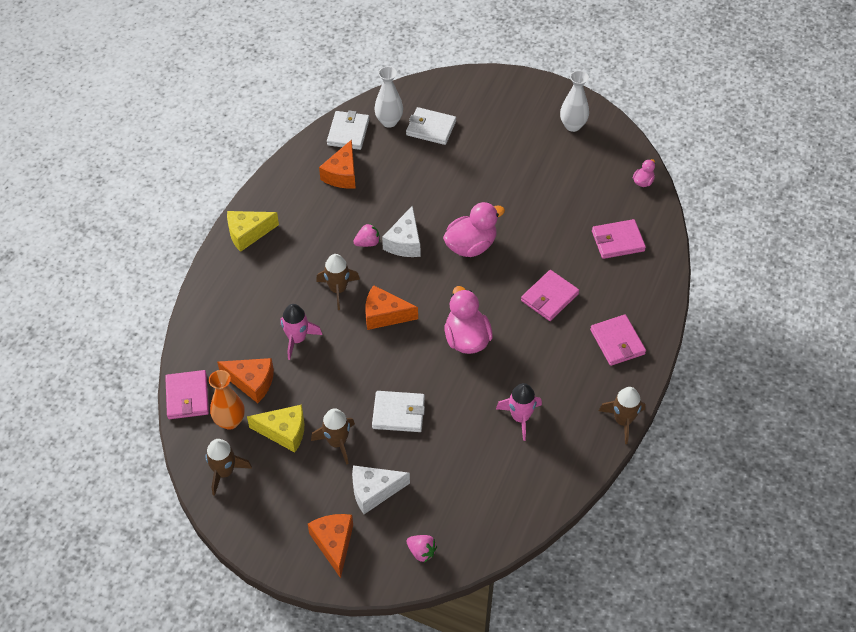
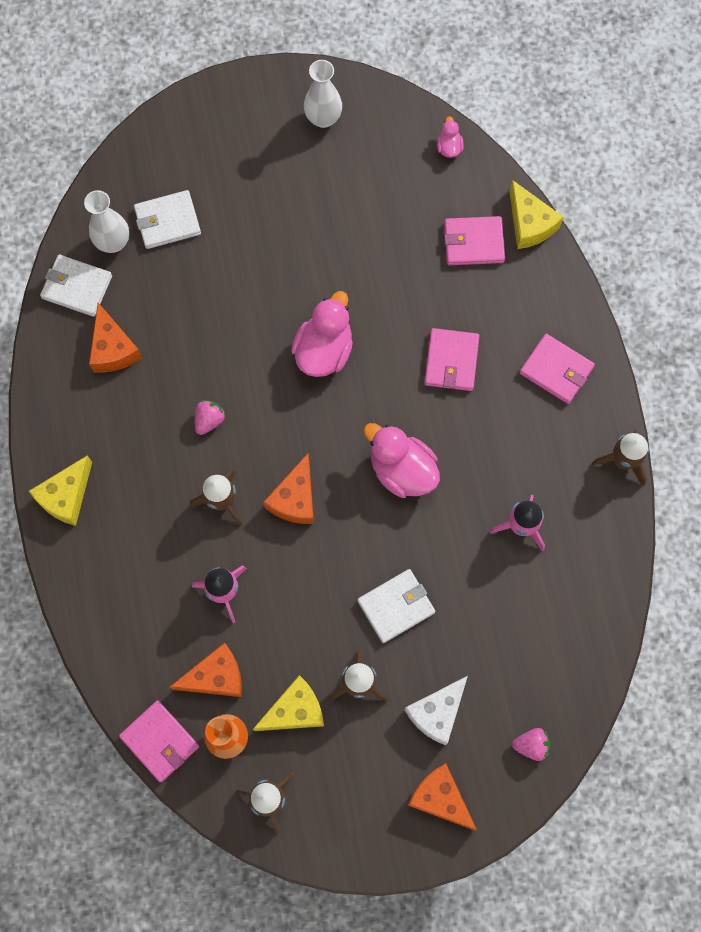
camera: 35 degrees left, 20 degrees up
(348, 132) = (77, 287): white wallet -> white wallet turned 45 degrees counterclockwise
(384, 315) = (295, 499): orange cheese -> orange cheese turned 45 degrees counterclockwise
(405, 242) = (249, 392): white cheese -> none
(618, 241) = (474, 242): pink wallet -> pink wallet turned 45 degrees clockwise
(664, 251) = (529, 224): none -> yellow cheese

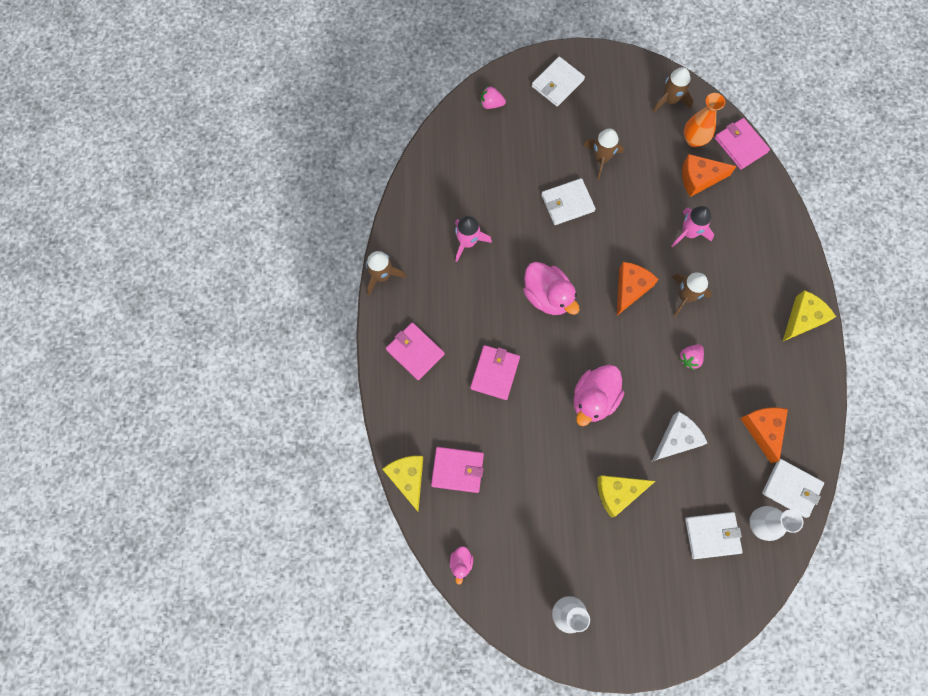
camera: 170 degrees left, 0 degrees up
(295, 710) = (647, 149): yellow cheese -> yellow cheese (618, 493)
(437, 712) = (550, 133): white cheese -> white cheese (676, 439)
(440, 798) = (557, 83): orange cheese -> white wallet

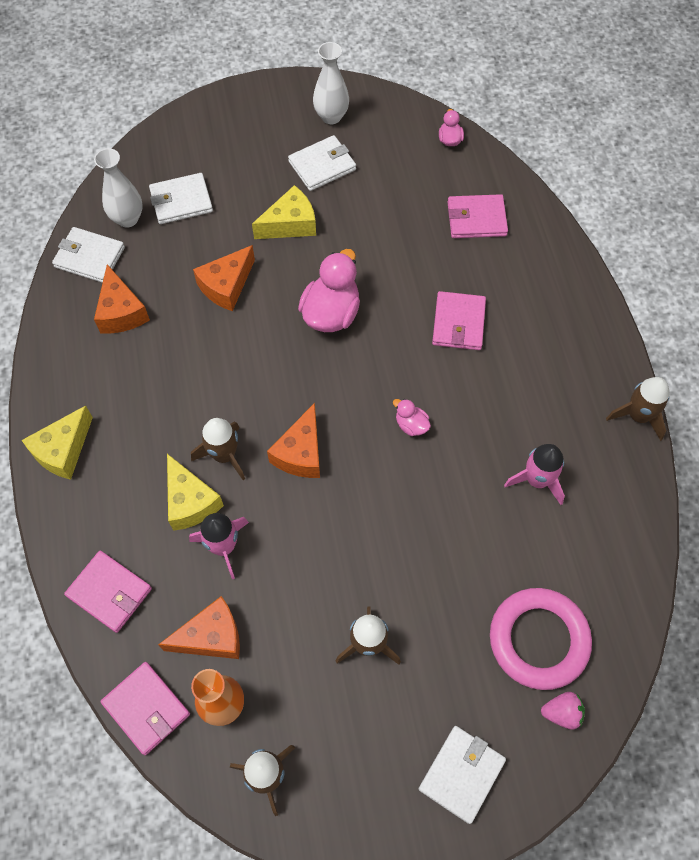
camera: 170 degrees right, 10 degrees down
(408, 478) = (529, 203): yellow cheese -> yellow cheese (190, 501)
(415, 352) = (564, 331): pink wallet -> pink wallet (109, 592)
(494, 144) = (538, 640): none -> pink ring
(547, 296) = (411, 425): pink duck -> pink duck, size x0.48
(567, 203) = (407, 562): white wallet -> white wallet (322, 165)
(676, 439) = (226, 286): white cheese -> orange cheese
(689, 358) = (214, 377): pink strawberry -> none

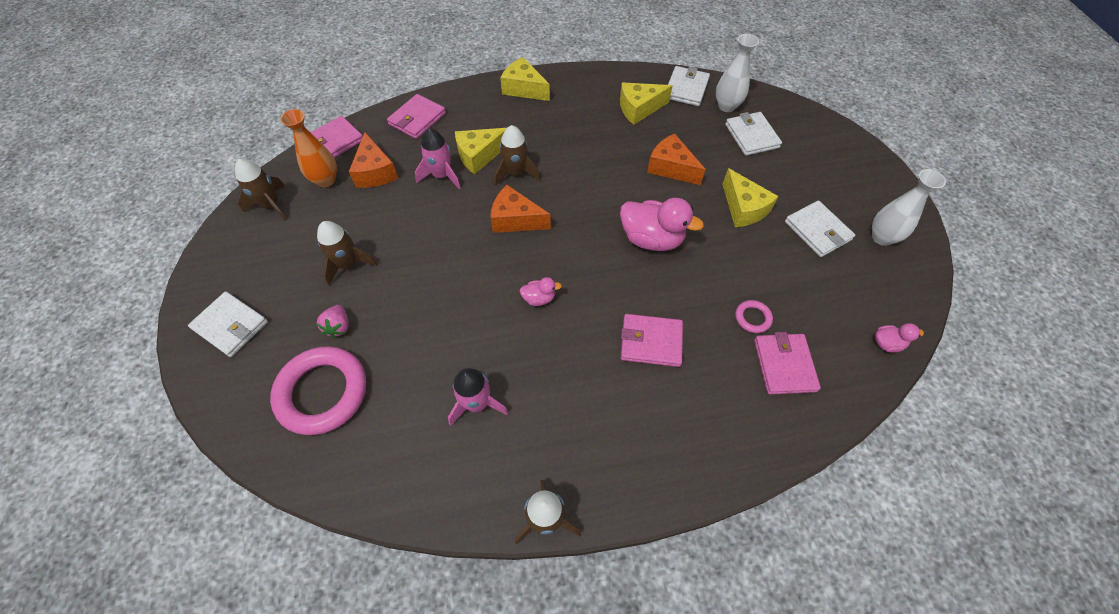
camera: 90 degrees right, 5 degrees down
(121, 312) = (639, 109): orange cheese -> yellow cheese
(411, 425) = (539, 298): pink duck -> pink duck turned 45 degrees clockwise
(428, 236) = (752, 318): none -> pink ring
(562, 713) = (254, 407): pink strawberry -> pink strawberry (338, 327)

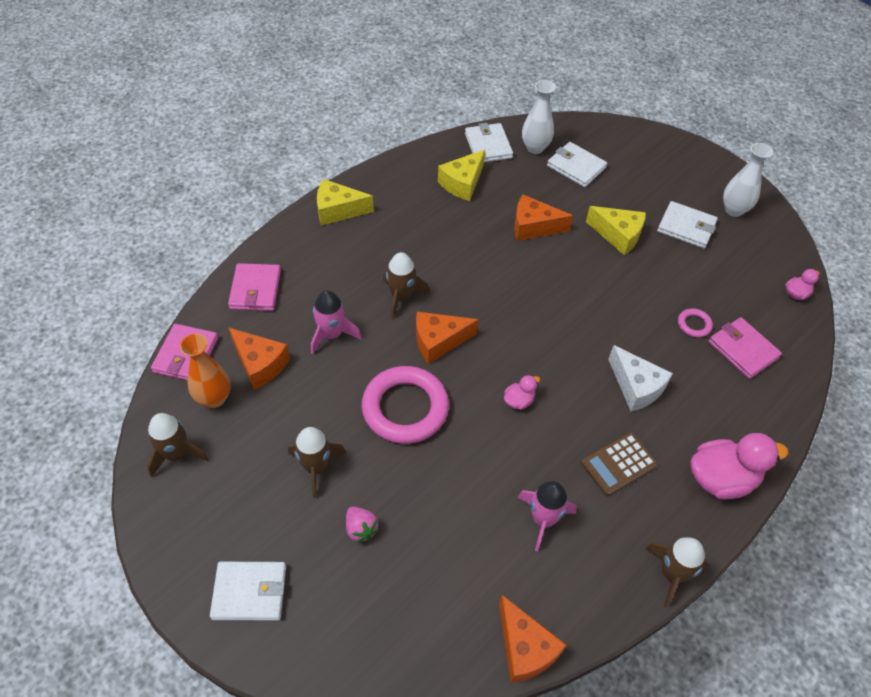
camera: 35 degrees left, 5 degrees down
(322, 392) = (400, 595): pink ring -> pink ring (405, 408)
(374, 496) = (525, 648): none -> orange cheese
(479, 155) = (352, 297): yellow cheese -> none
(579, 397) = (618, 464): none -> brown calculator
(651, 239) = (568, 299): pink duck -> pink duck (721, 479)
(651, 342) = (636, 387): pink wallet -> white cheese

